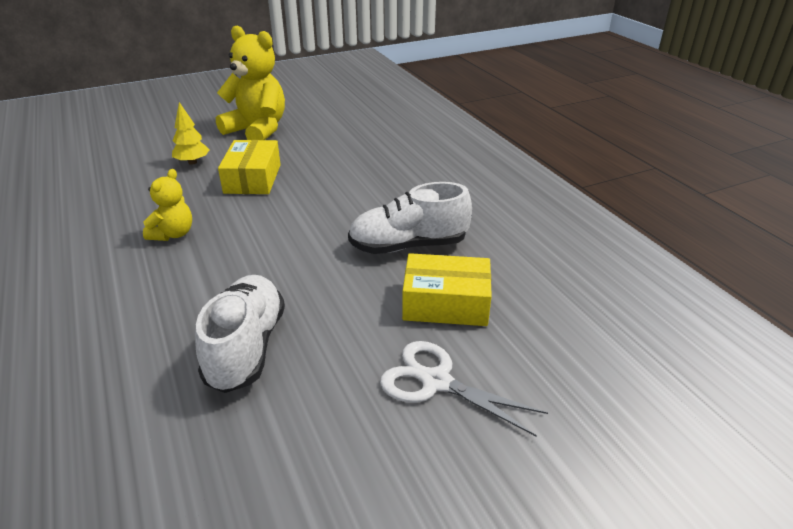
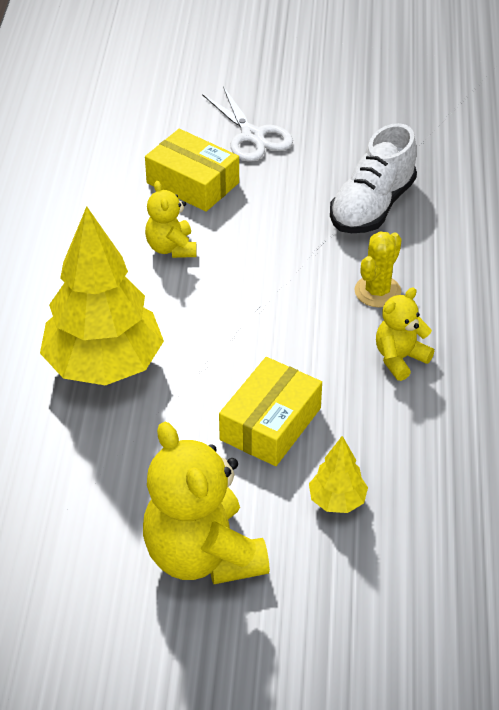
camera: 150 degrees left, 10 degrees up
(209, 272) = (377, 291): none -> yellow cactus
(382, 173) = (104, 366): none -> yellow tree
(408, 246) = (171, 248): white shoe -> yellow teddy bear

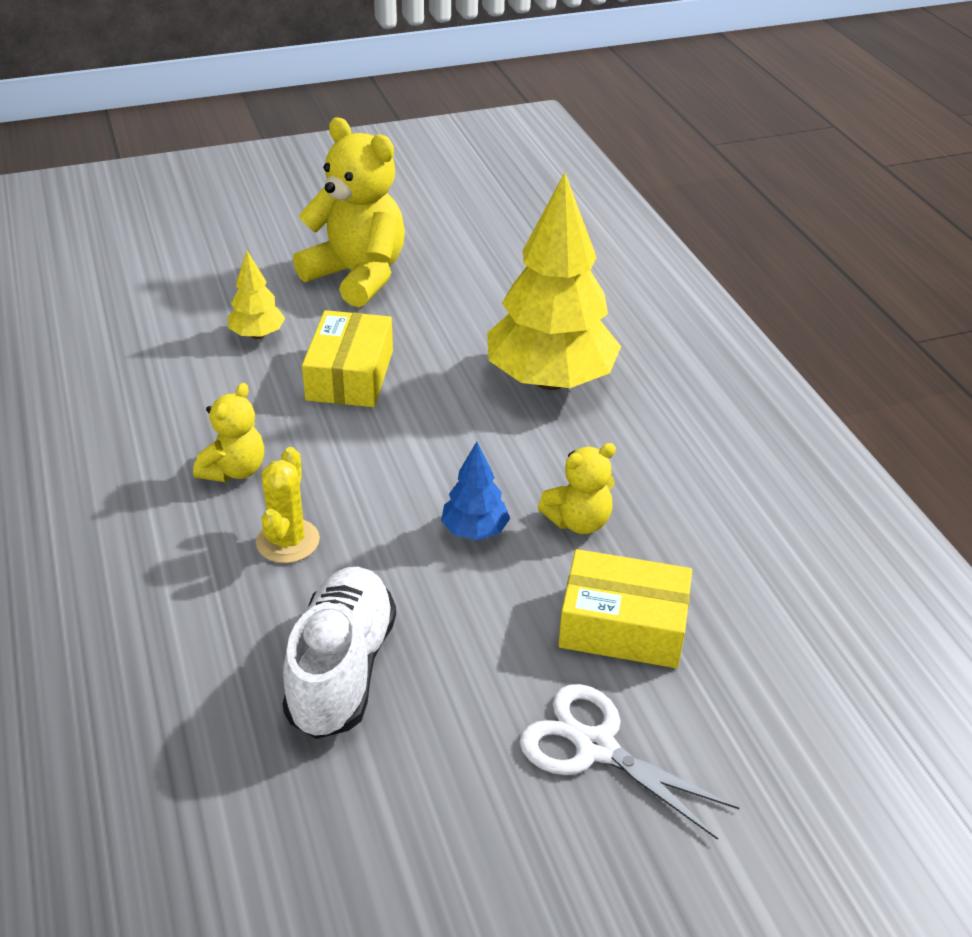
camera: 155 degrees right, 5 degrees down
(171, 248) = (578, 521): yellow teddy bear -> yellow teddy bear turned 105 degrees clockwise
(245, 262) = (474, 531): none -> blue tree

